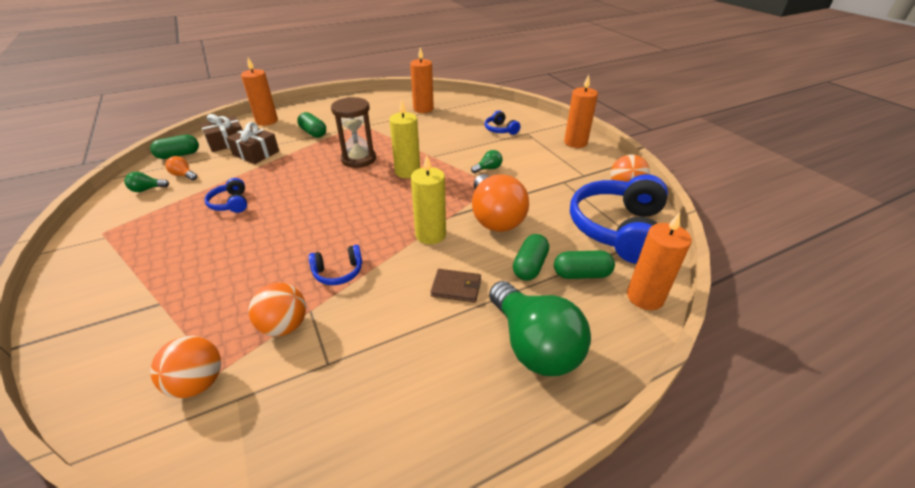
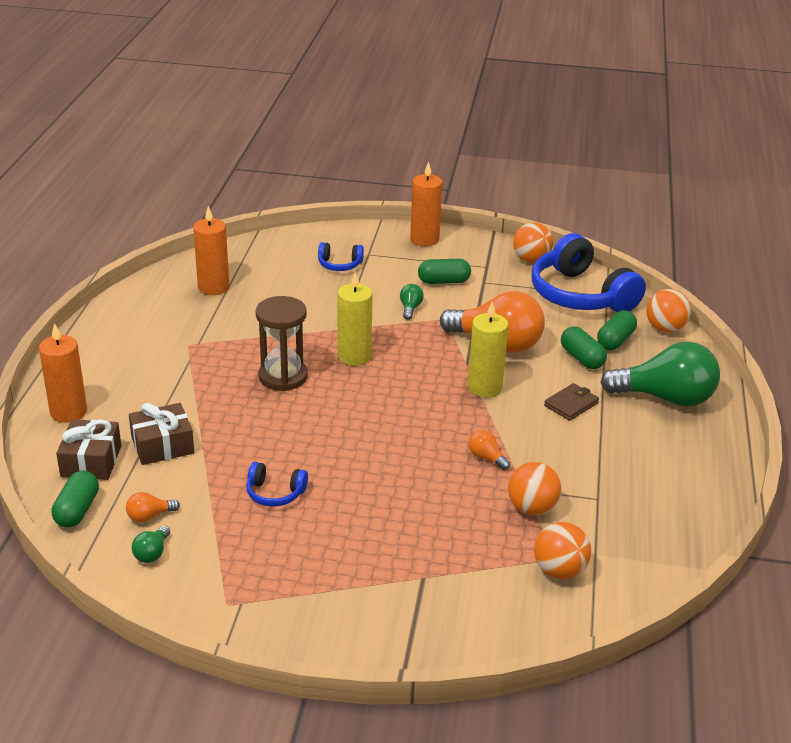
camera: 55 degrees left, 5 degrees down
(313, 133) = (164, 386): green capsule -> green capsule (443, 281)
(338, 272) = (486, 457): blue headphones -> orange light bulb
(645, 297) = (665, 328): orange candle -> orange ball

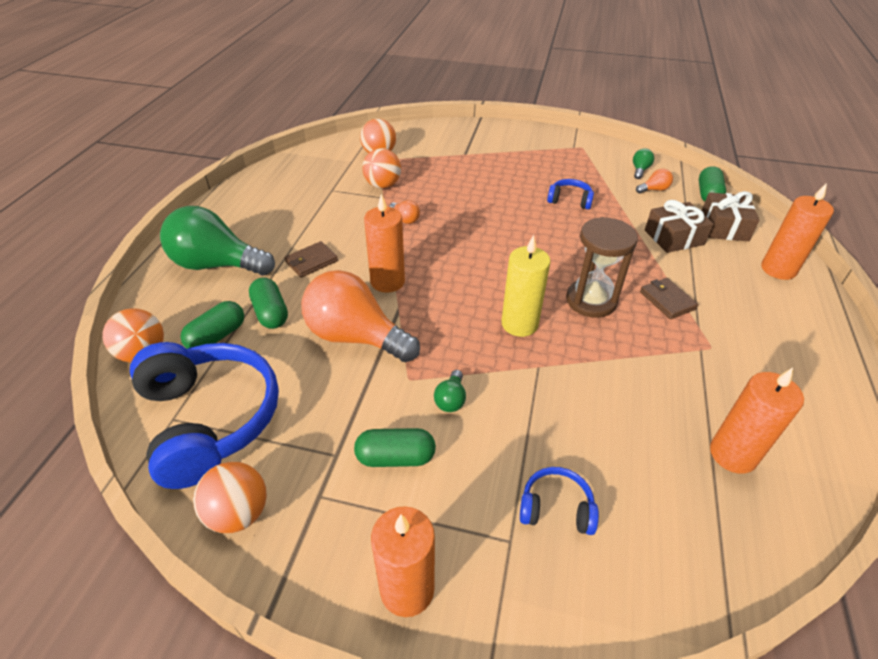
camera: 175 degrees left, 10 degrees up
(208, 379) = (667, 300): none -> brown wallet
(484, 387) = (387, 281): yellow candle -> orange candle

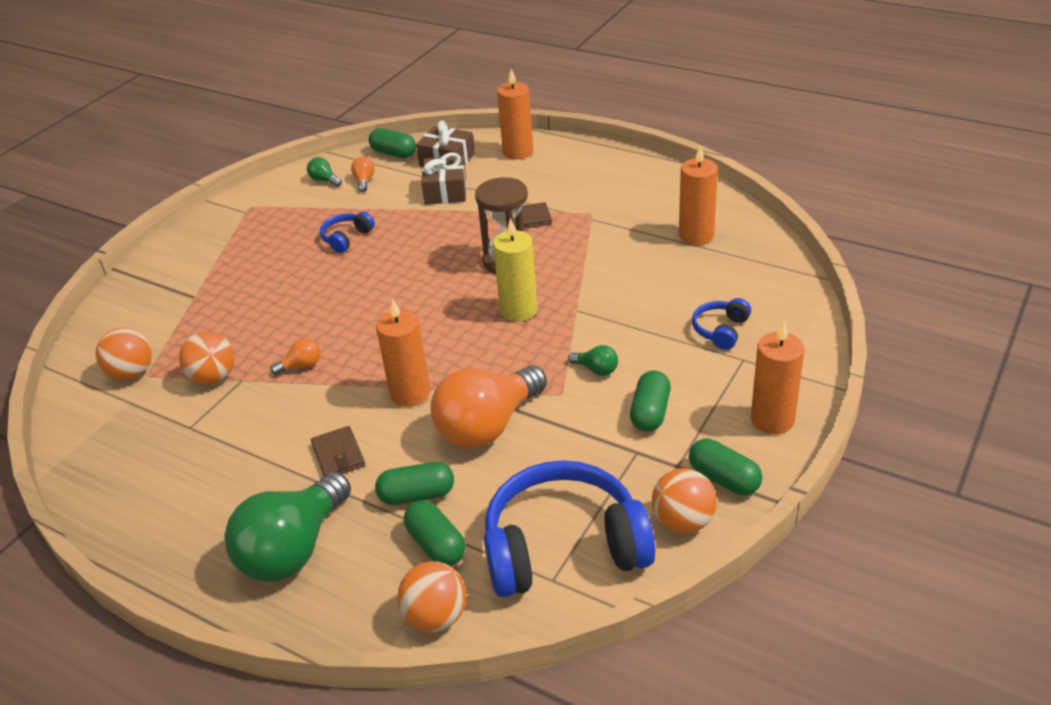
camera: 70 degrees left, 5 degrees down
(302, 545) = (723, 479): none -> green capsule

